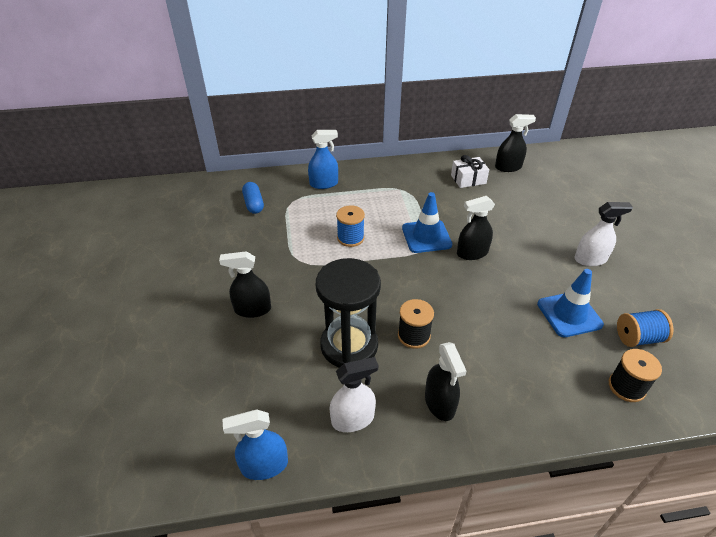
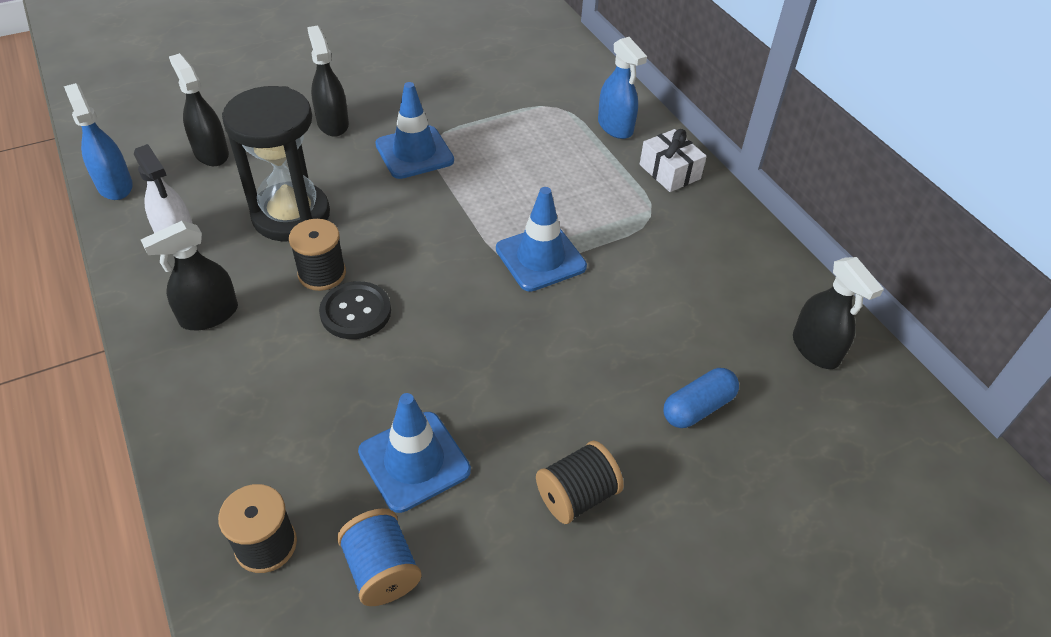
camera: 70 degrees right, 5 degrees up
(253, 204) = (531, 75): blue capsule -> blue capsule (698, 407)
(308, 271) = (414, 153): none -> blue traffic cone
(350, 238) = (500, 178): blue spool -> none
(453, 323) = (355, 312): none -> black button
(468, 179) = (734, 292): white gift -> white gift (669, 172)
(472, 253) = (523, 318): black spray bottle -> black spray bottle (211, 153)
(590, 259) = (576, 496): white spray bottle -> black spool

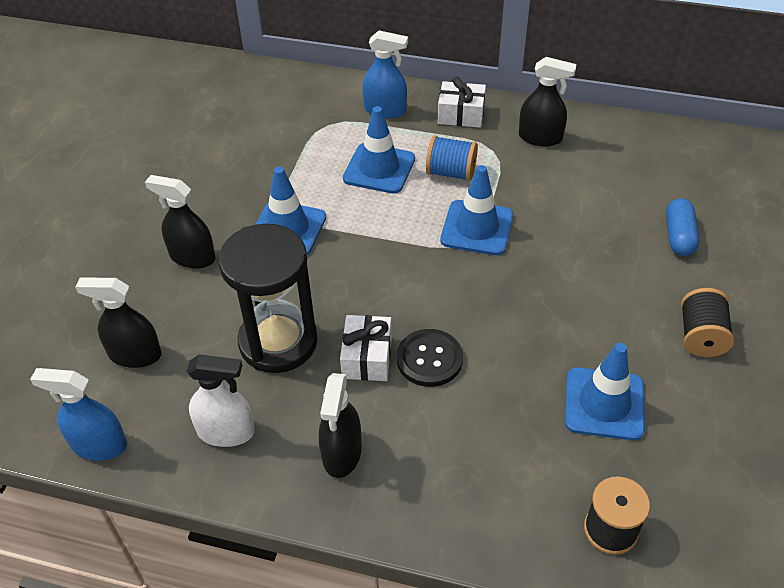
camera: 45 degrees left, 0 degrees up
(322, 273) = (367, 357): black spool -> white gift
(381, 570) = (682, 472): blue spool -> blue spool (451, 173)
(541, 162) = (379, 169): none -> blue traffic cone
(815, 349) = (679, 156): black spray bottle -> black spray bottle (540, 137)

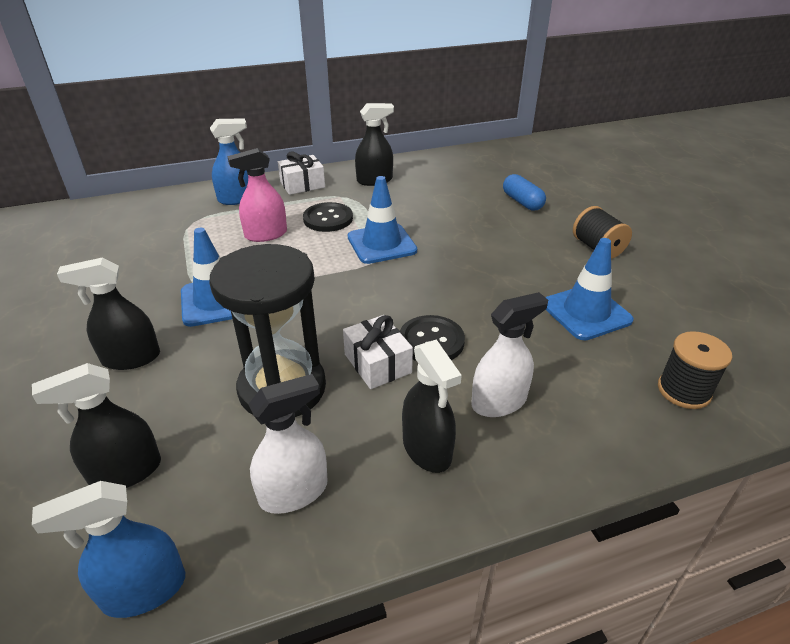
camera: 35 degrees left, 10 degrees down
(379, 169) = (266, 234): blue traffic cone -> pink spray bottle
(434, 446) = (499, 402): none -> white spray bottle
(451, 173) = (328, 219): blue spool -> black button

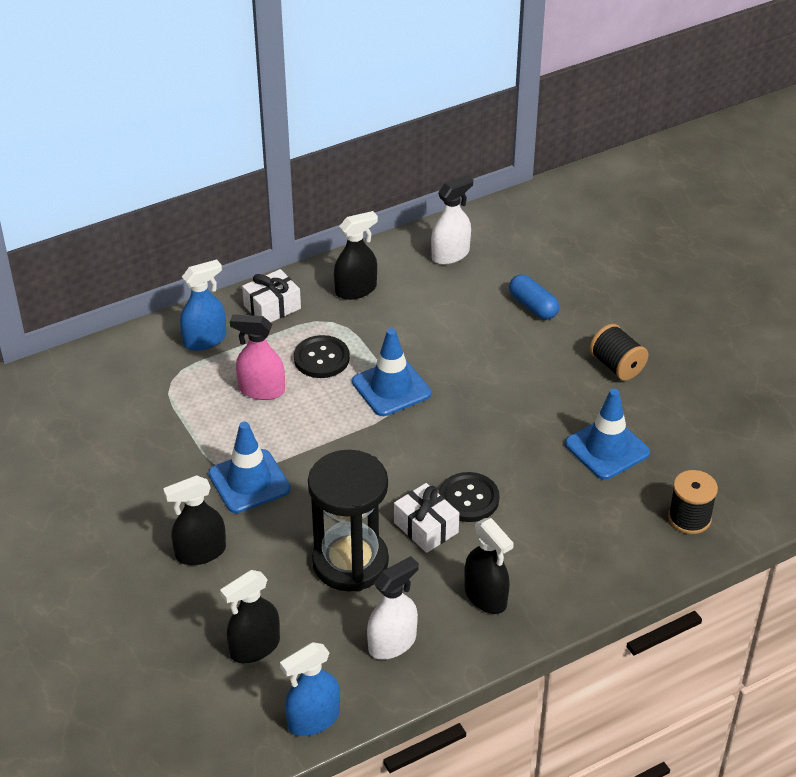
camera: 10 degrees left, 5 degrees up
(266, 234) = (261, 390): pink spray bottle -> pink spray bottle turned 45 degrees clockwise
(499, 402) = (537, 549): white spray bottle -> white spray bottle (450, 254)

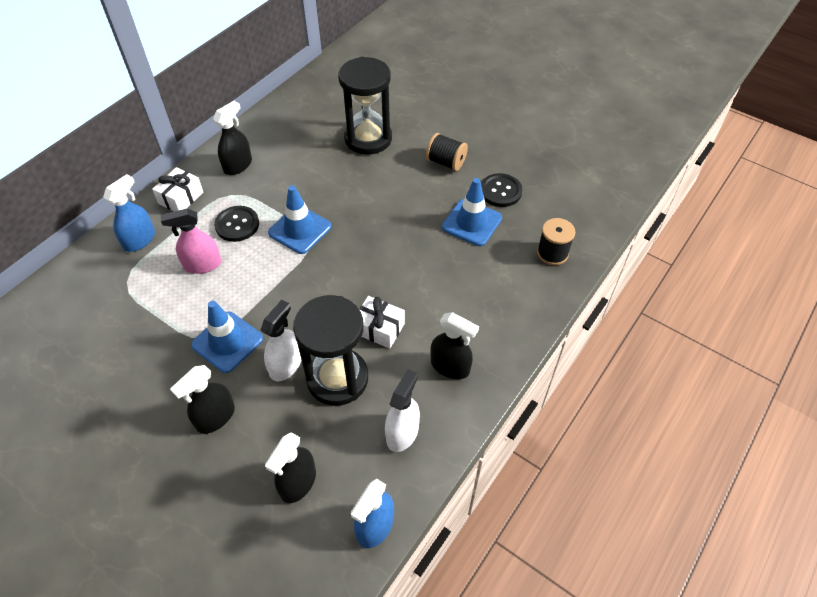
camera: 25 degrees left, 10 degrees up
(450, 254) = (293, 120): white spray bottle -> white spray bottle (286, 365)
(468, 499) = (398, 294): black button -> black button (500, 191)
(533, 306) = (368, 138): blue capsule -> black hourglass

